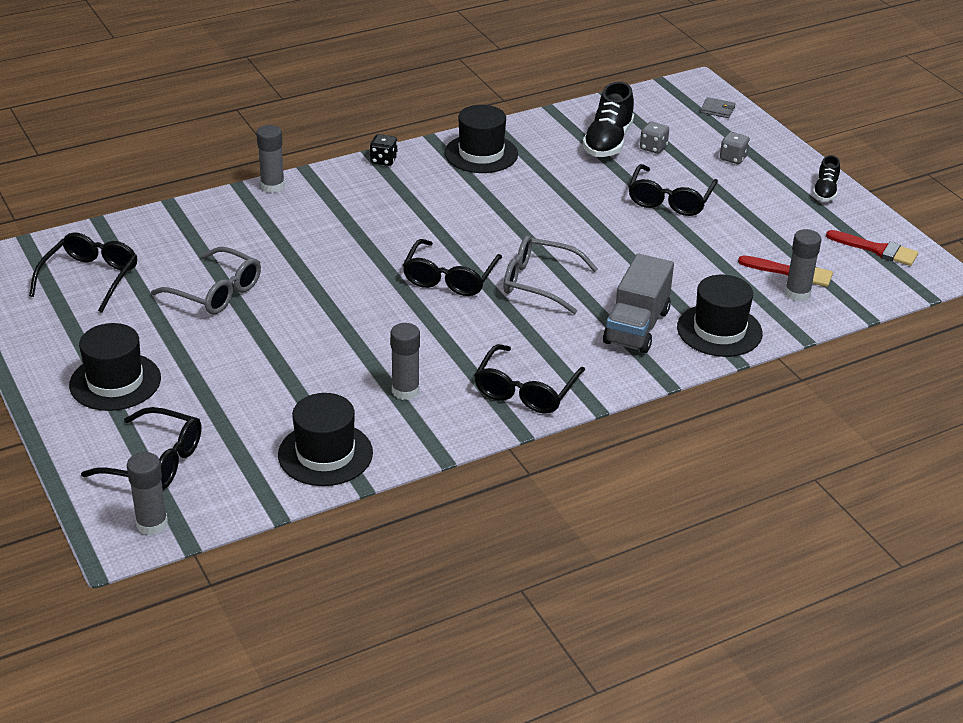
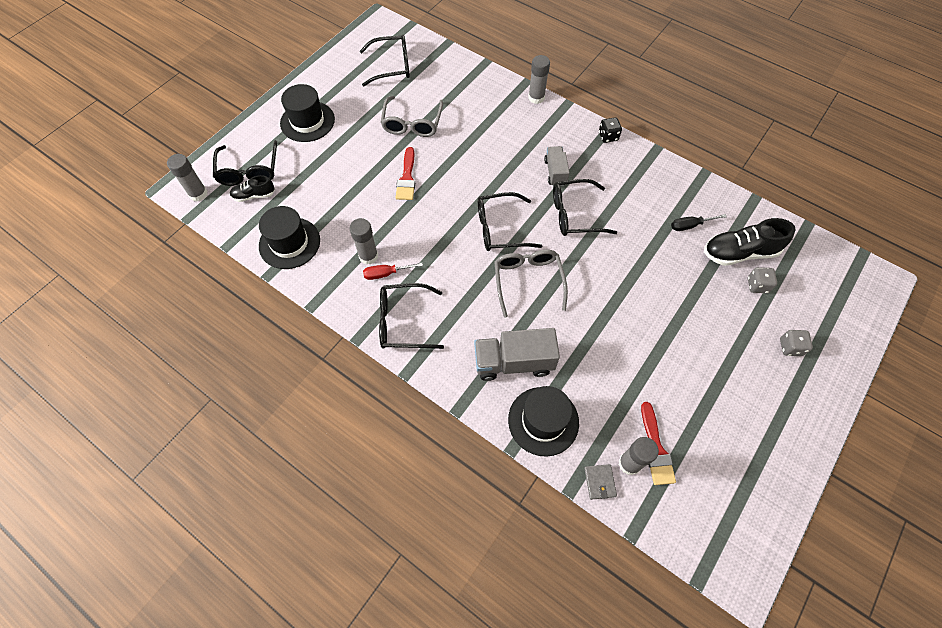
camera: 65 degrees right, 25 degrees up
(402, 213) = (555, 172): none -> grey truck
(444, 384) = (386, 273): none -> red screwdriver
(481, 154) = (659, 184): black hat -> none
(551, 156) = (690, 225): none -> black screwdriver
(670, 200) = (693, 324): black glasses -> black glasses (575, 214)
(717, 110) = (855, 310): grey wallet -> grey wallet (600, 482)
(825, 191) = (798, 437): black shoe -> black shoe (254, 195)
(877, 250) = (739, 510): red brush -> red brush (407, 178)

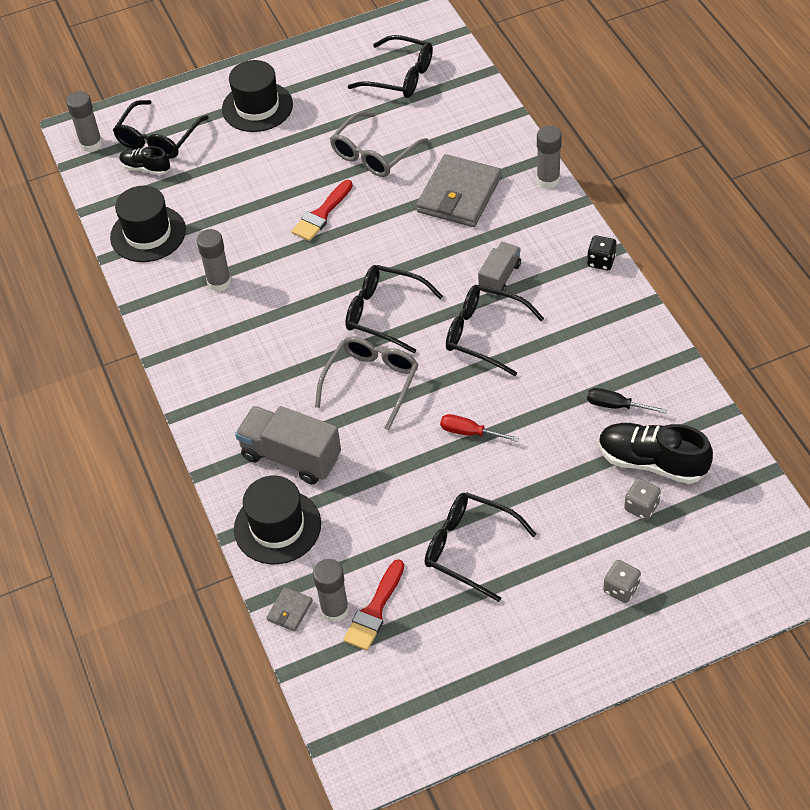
camera: 35 degrees right, 10 degrees down
(386, 273) = (225, 308): red screwdriver -> red screwdriver (470, 432)
(403, 322) = (207, 364): black glasses -> black glasses (469, 548)
(488, 129) = (459, 195): none -> grey wallet

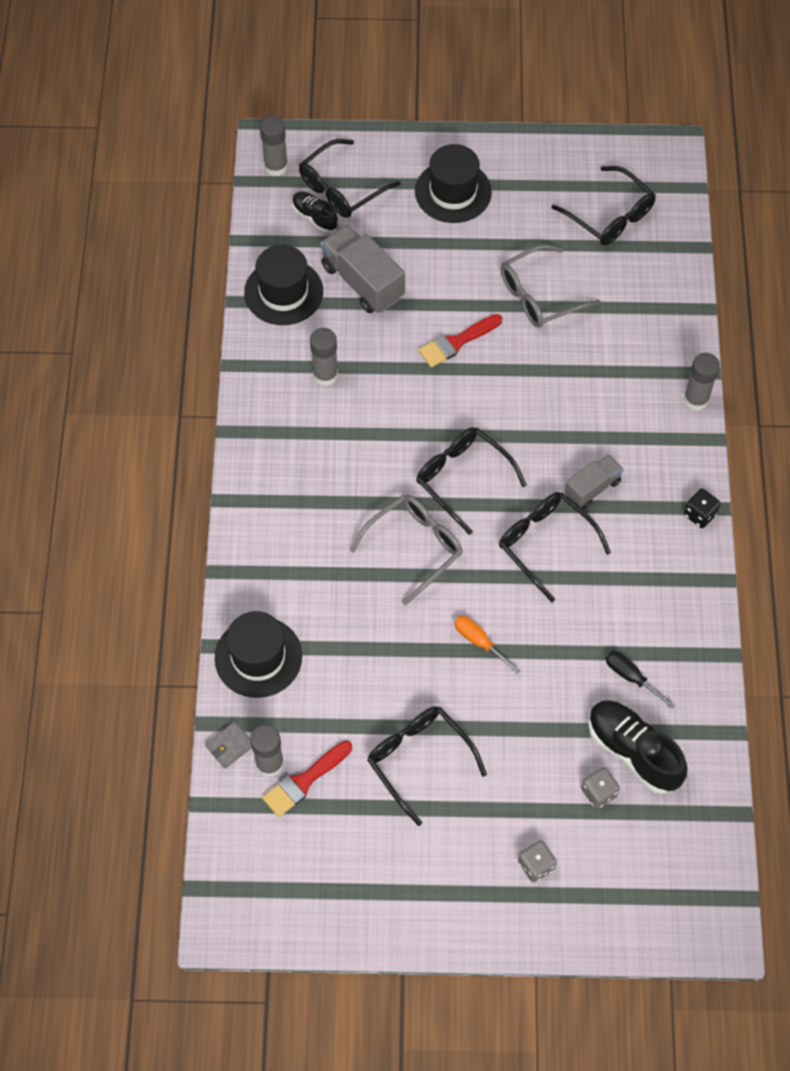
camera: 20 degrees right, 10 degrees up
(291, 456) = (304, 591): grey truck -> grey truck (362, 281)
(459, 195) = (599, 378): grey wallet -> none
(470, 432) = (479, 642): red screwdriver -> orange screwdriver

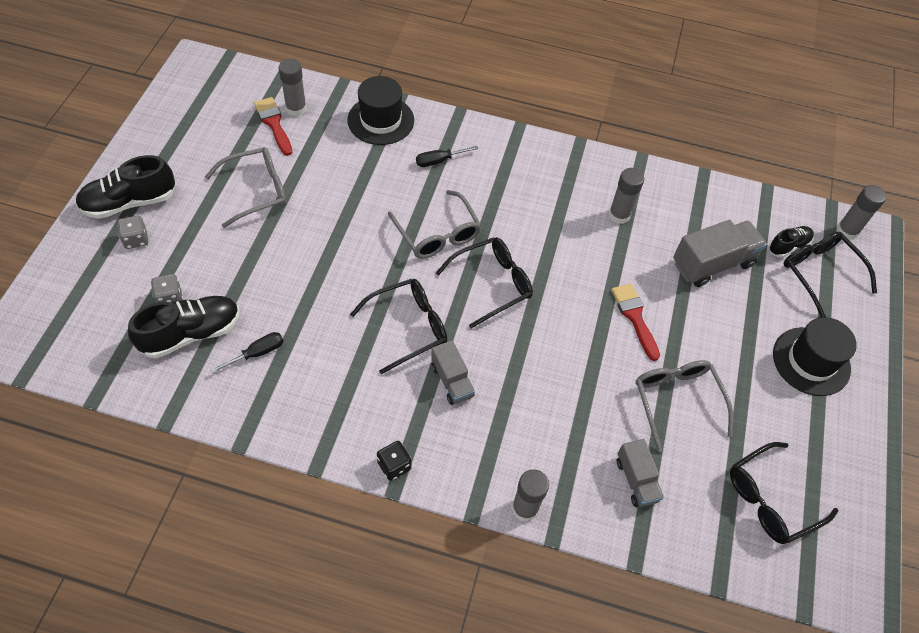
camera: 100 degrees right, 5 degrees down
(230, 746) = (319, 91): grey wallet -> none
(283, 292) = (709, 206): black hat -> none
(304, 573) = (439, 161): none -> black screwdriver
(419, 760) = (256, 191): black glasses -> grey glasses
(479, 642) = (336, 254): orange screwdriver -> none
(486, 898) = (129, 202): none -> black shoe
(633, 317) = (636, 480): none -> grey truck

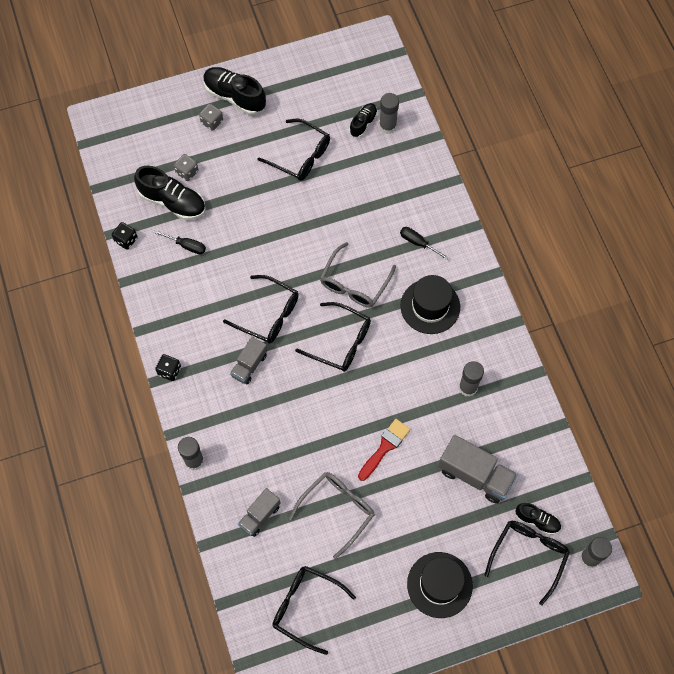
camera: 60 degrees right, 10 degrees up
(191, 410) = (126, 240): none -> black dice
(256, 191) = (300, 156): grey glasses -> black glasses
(274, 124) = (363, 123): red brush -> black shoe
(380, 120) = (423, 183): black hat -> black hat (430, 306)

